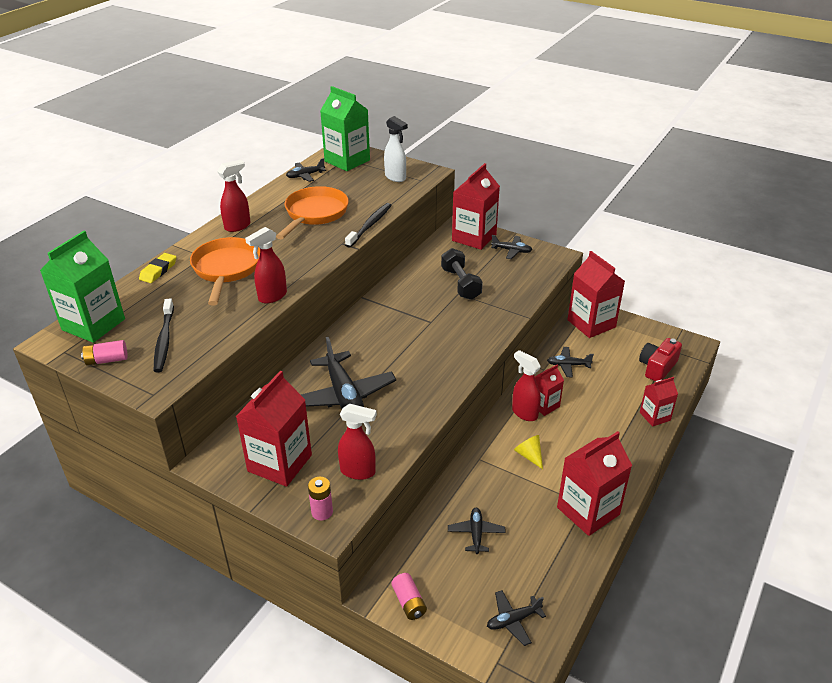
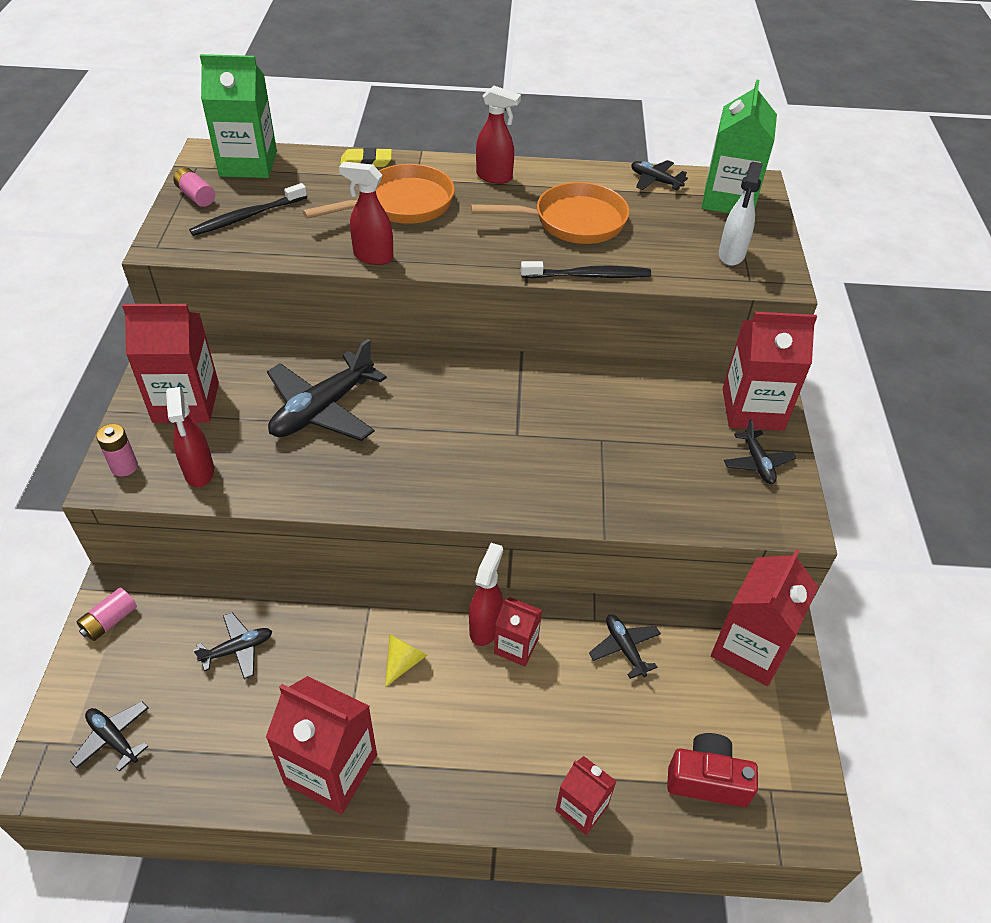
camera: 60 degrees right, 10 degrees up
(460, 284) = (626, 434): black dumbbell -> none

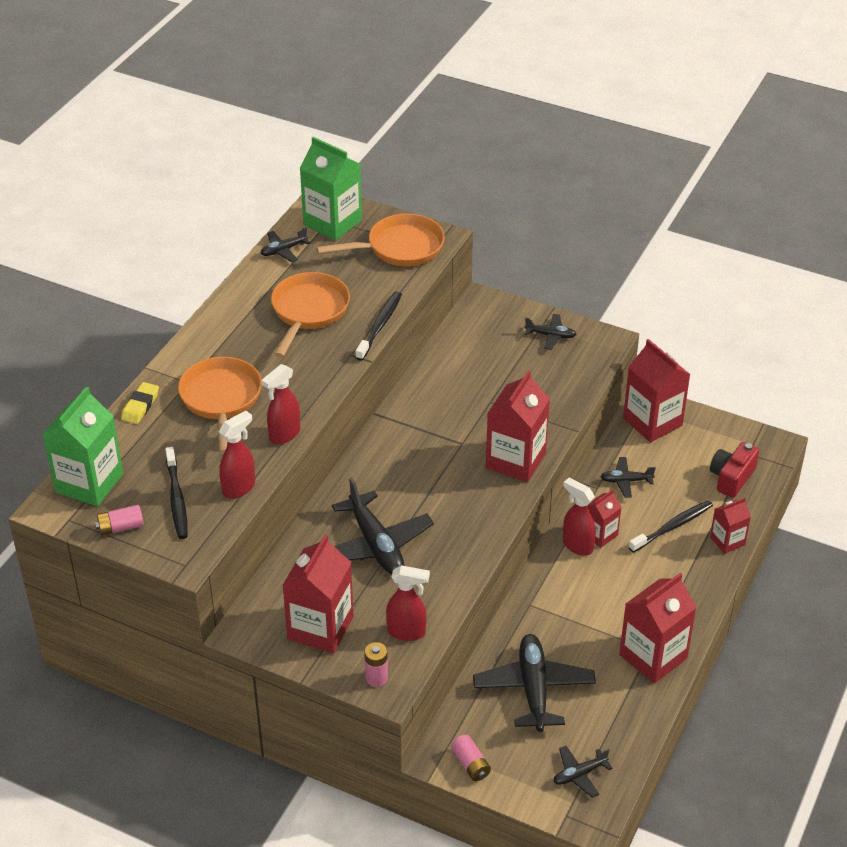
camera: 65 degrees left, 5 degrees down
(238, 649) = (533, 689): black plane -> black plane, size x1.95
(404, 661) = (586, 597): yellow cone -> none
(495, 177) = (218, 335): red spray bottle -> red spray bottle (239, 488)
(573, 728) = (673, 526): none -> black toothbrush
(731, 255) = (399, 248): white spray bottle -> orange pan
(752, 409) = (501, 317): red carton -> red carton (515, 460)

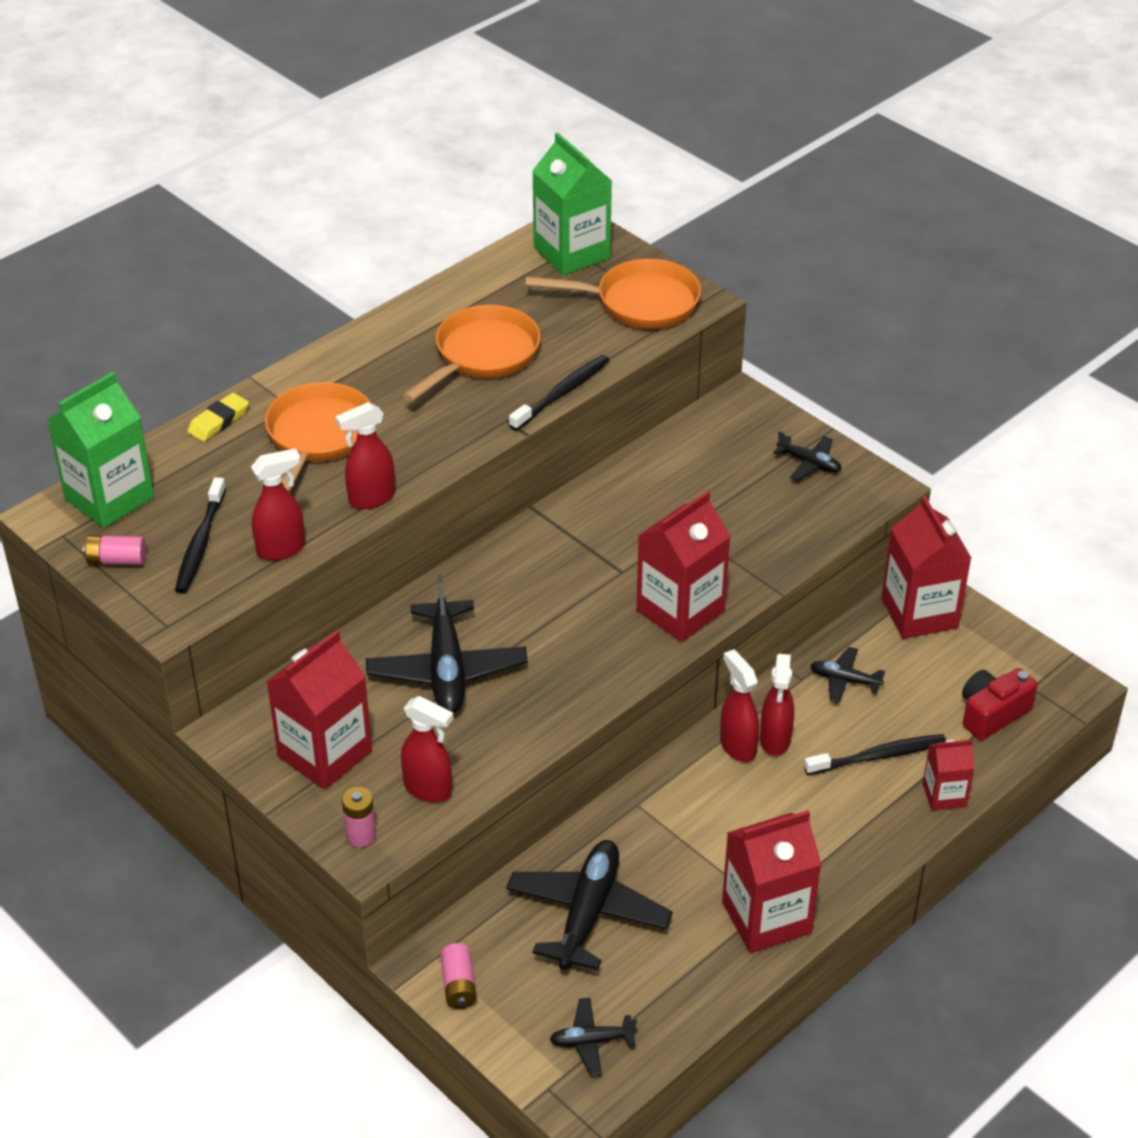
camera: 20 degrees right, 0 degrees up
(283, 250) = (492, 274): black plane -> none
(600, 534) = (775, 740): red carton -> red spray bottle

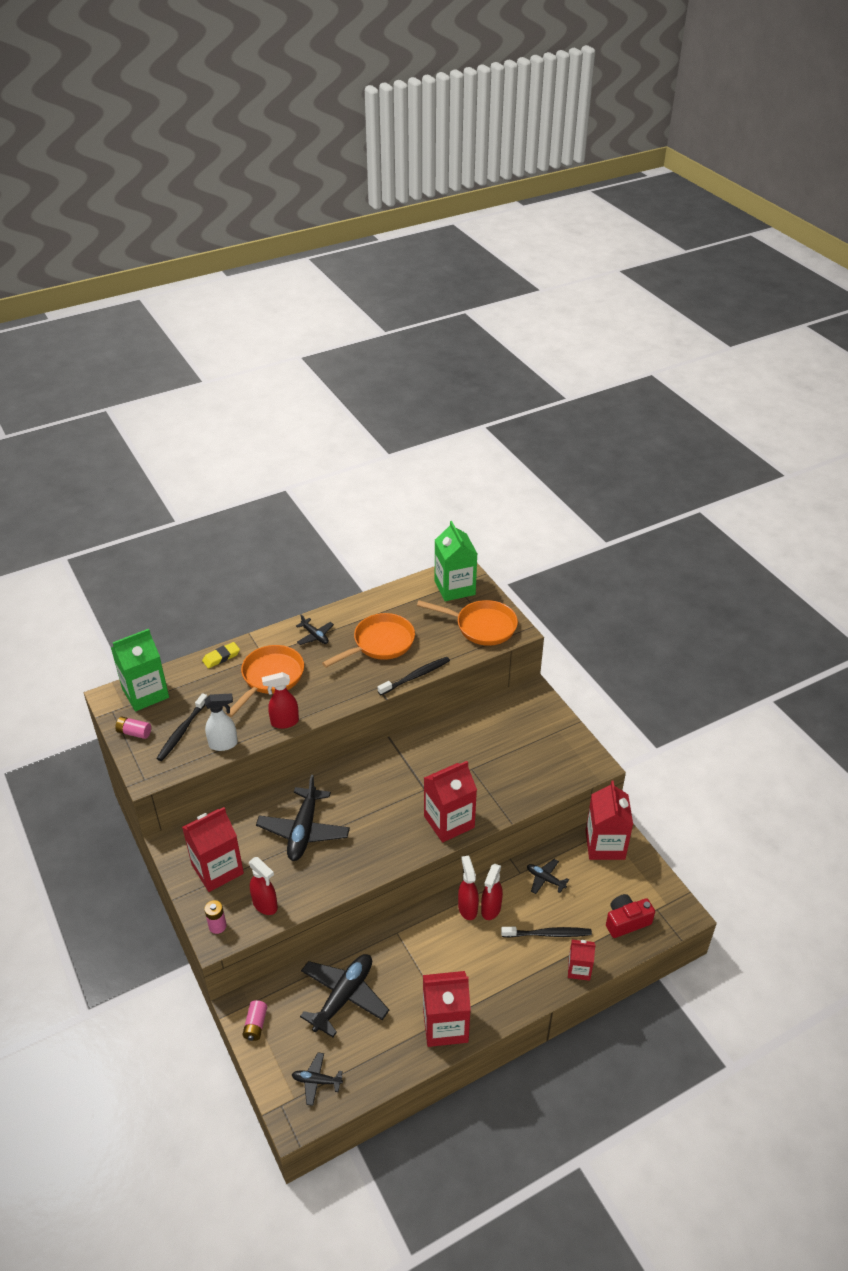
camera: 15 degrees right, 0 degrees up
(282, 549) = (224, 744): red spray bottle -> white spray bottle
(809, 463) = (558, 741): black plane -> black plane (315, 636)

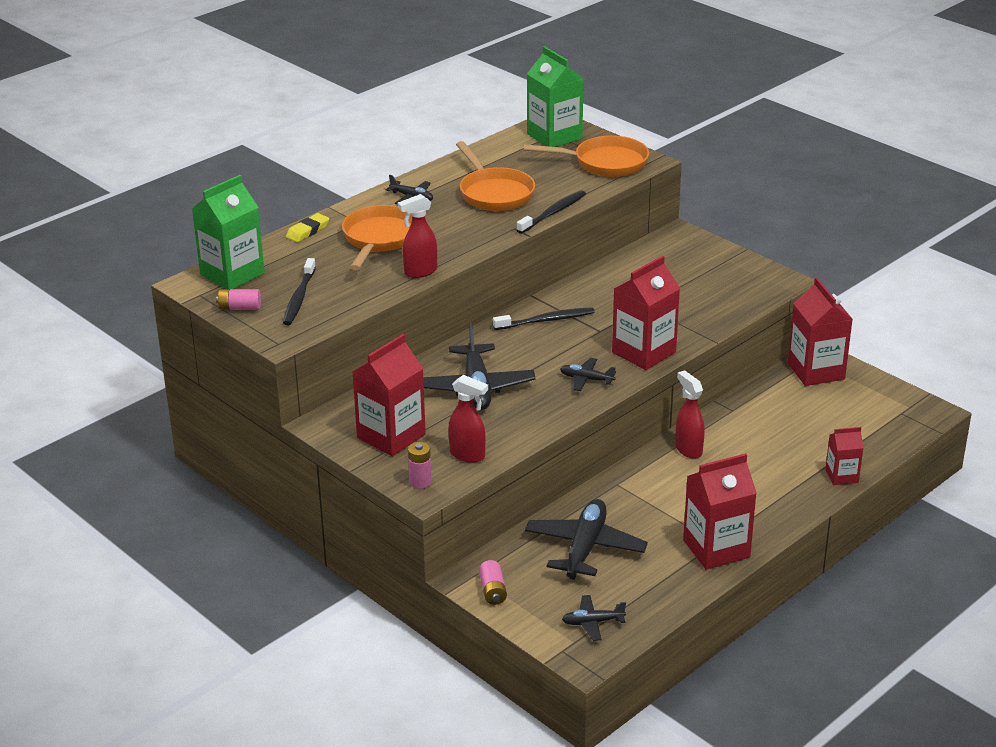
camera: 15 degrees left, 10 degrees down
(224, 744) = (358, 300): white spray bottle -> none
(380, 644) = (494, 193): orange pan -> orange pan turned 120 degrees clockwise
(490, 909) = (715, 446): red spray bottle -> none
(545, 879) = (764, 410): black plane -> black plane (586, 379)
(548, 934) = (792, 454): black toothbrush -> black toothbrush (546, 320)
(626, 921) = (873, 428): red camera -> none

